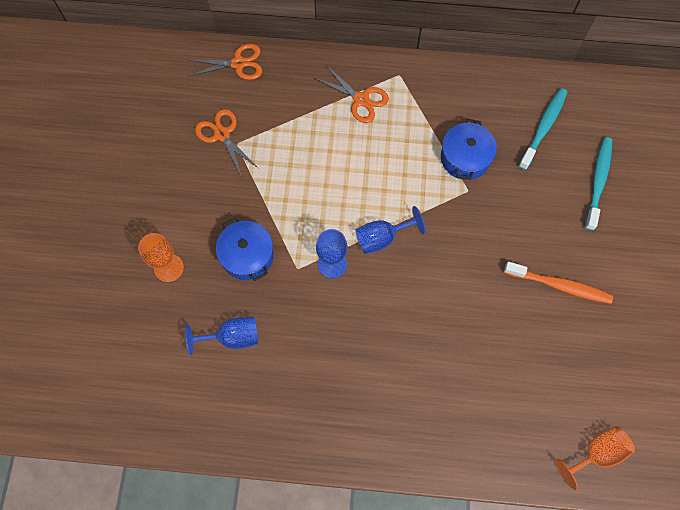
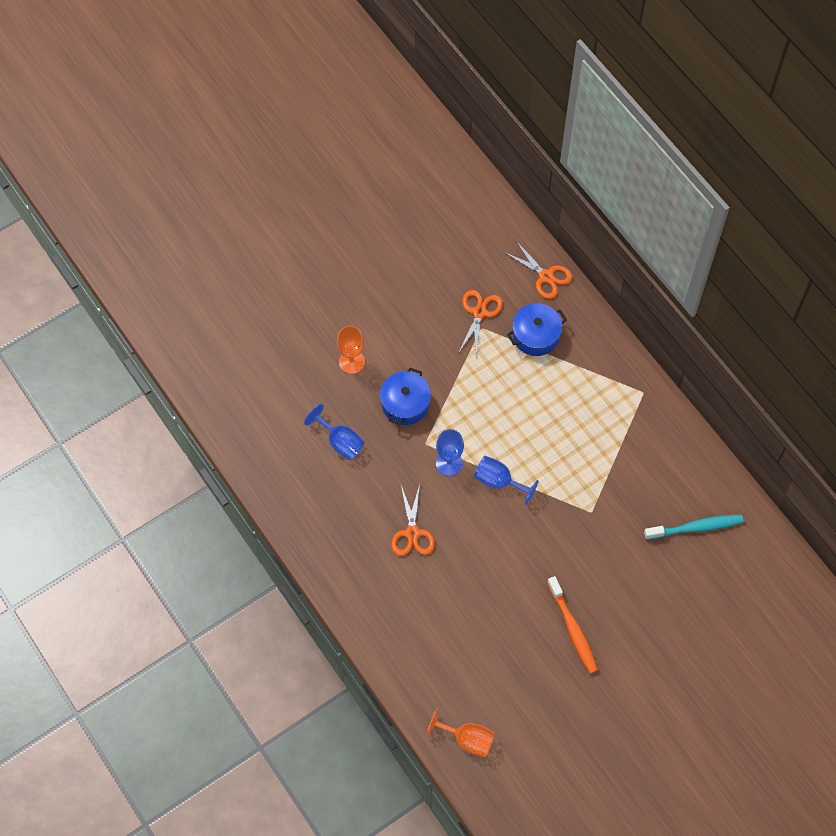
camera: 50 degrees right, 5 degrees down
(361, 100) = (596, 382): orange scissors -> orange scissors (412, 533)
(465, 158) = (616, 490): blue pot -> blue pot (535, 335)
(598, 182) = (685, 599): turquoise toothbrush -> none

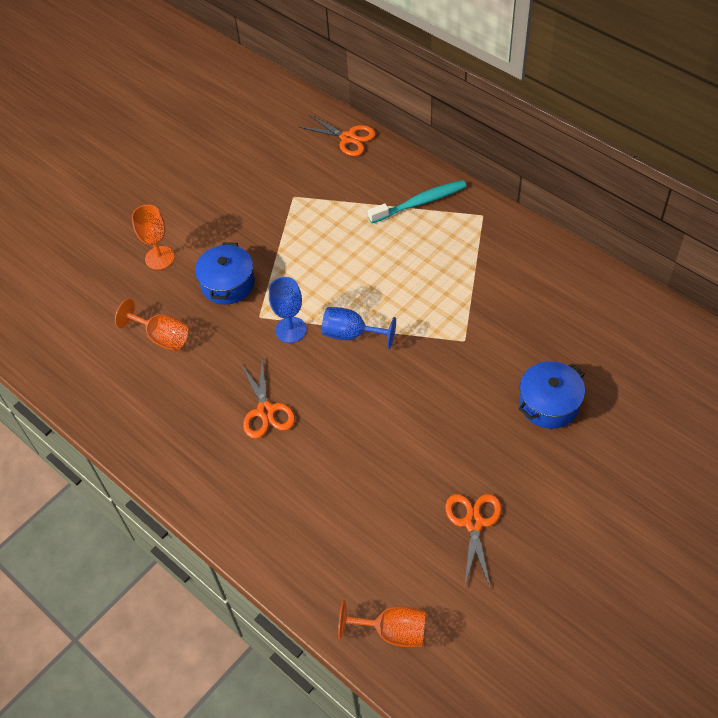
camera: 10 degrees left, 10 degrees down
(340, 442) = (162, 337): blue goblet -> orange goblet
(479, 313) = (288, 183): orange scissors -> orange scissors (474, 523)
(535, 335) = (353, 190): blue pot -> blue pot (549, 403)
(573, 629) = (483, 468): orange toothbrush -> none
(695, 527) = (585, 328): turquoise toothbrush -> turquoise toothbrush (420, 203)

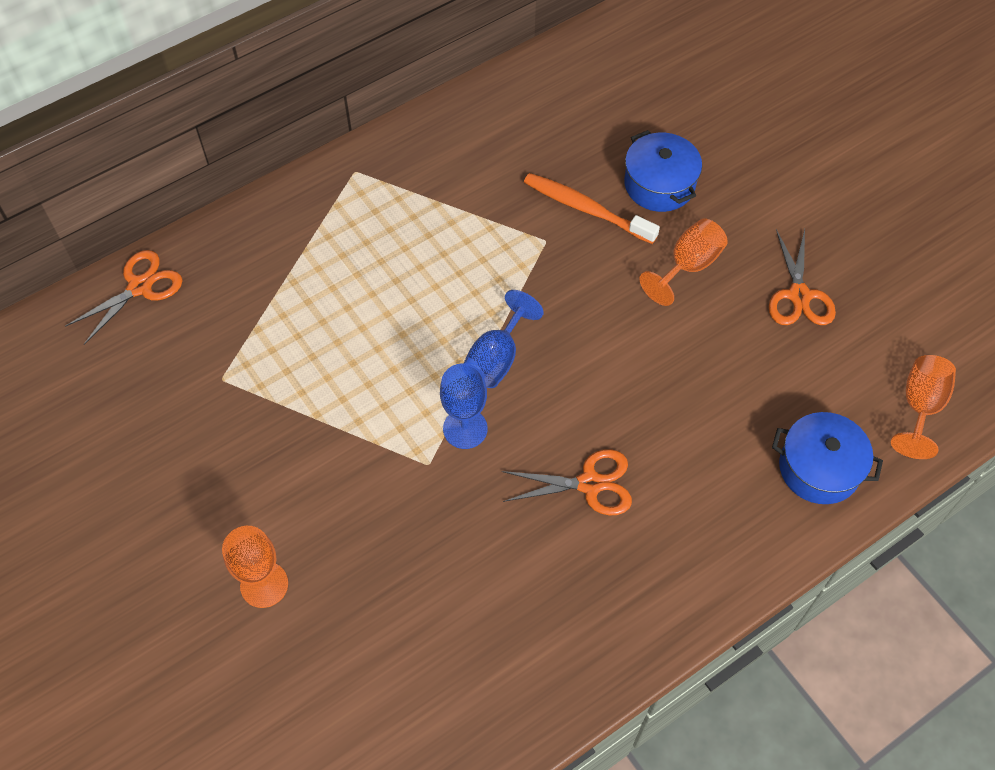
camera: 80 degrees left, 5 degrees up
(162, 337) = (420, 602): orange goblet -> orange goblet (688, 266)
(228, 284) = (353, 495): blue pot -> blue pot (819, 468)
(420, 203) = (303, 231): turquoise toothbrush -> none
(474, 523) = (799, 295): orange scissors -> orange scissors turned 105 degrees counterclockwise
(504, 359) = (586, 209): none -> orange toothbrush

